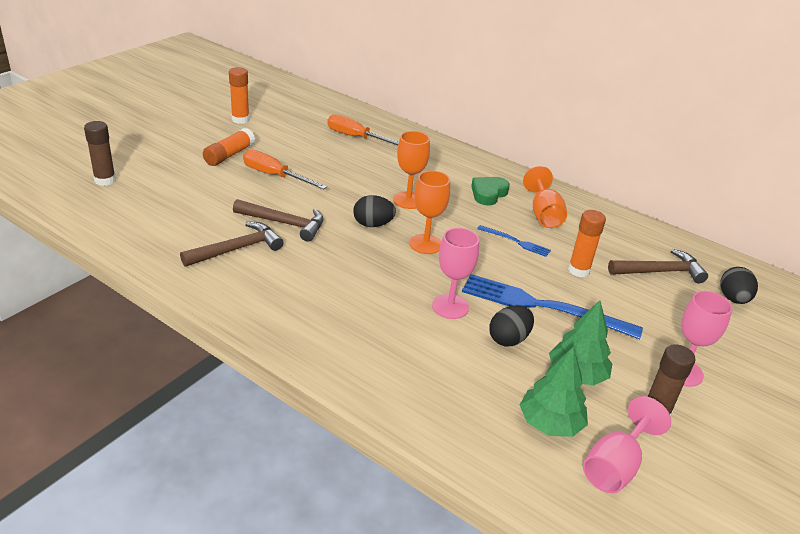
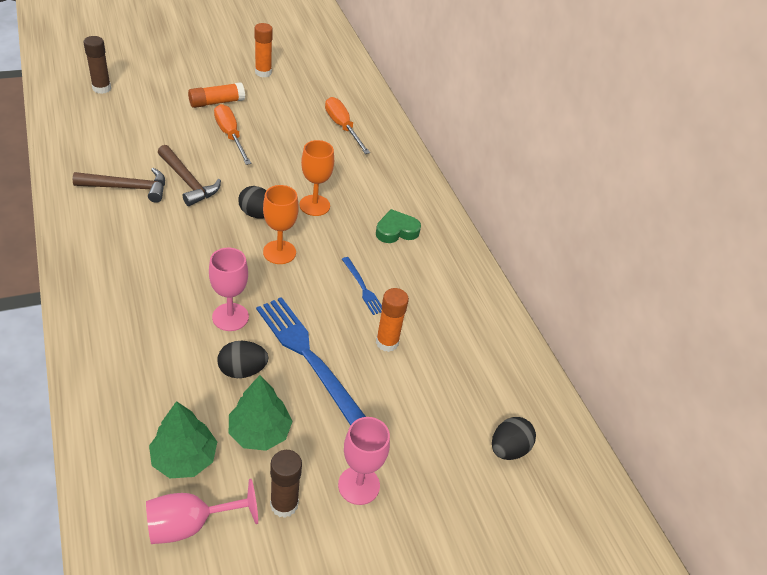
camera: 30 degrees right, 10 degrees up
(543, 214) = (424, 274): orange goblet -> none
(660, 272) = (467, 384): brown hammer -> none

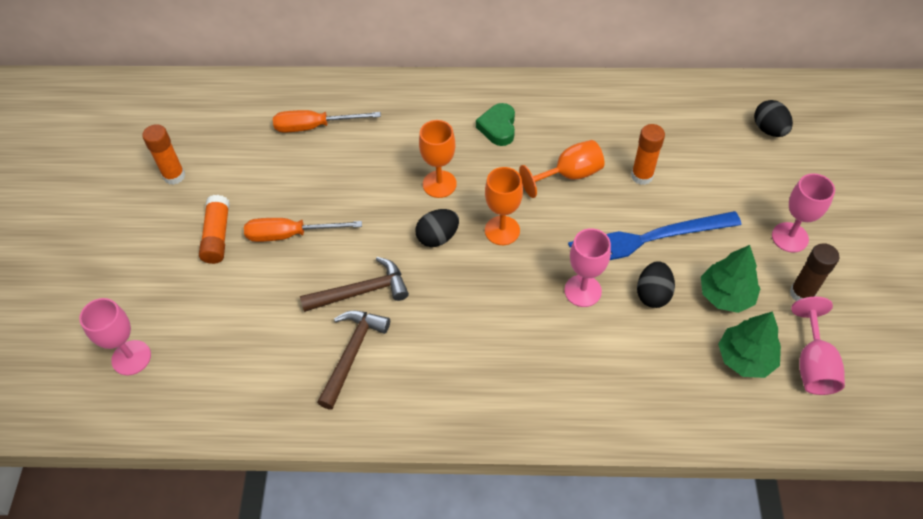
camera: 60 degrees left, 10 degrees up
(101, 88) = (131, 357): brown glue stick -> pink goblet
(363, 287) = (569, 175): blue fork -> orange goblet

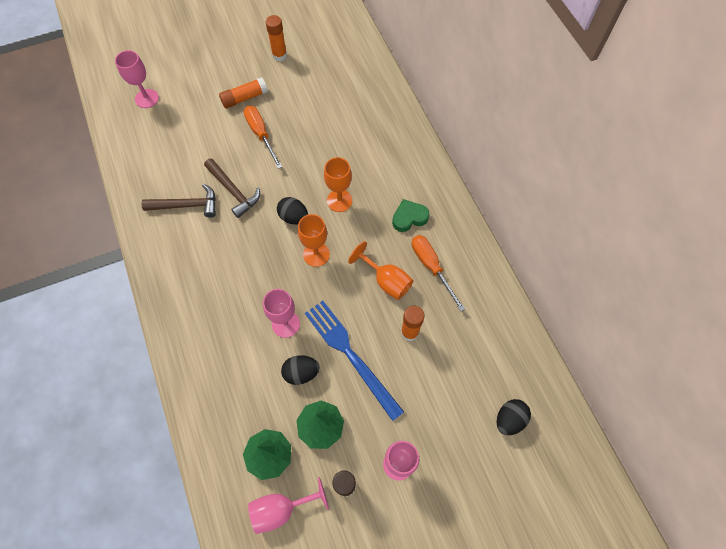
camera: 65 degrees right, 10 degrees up
(315, 126) = (354, 109): orange screwdriver -> orange screwdriver (431, 267)

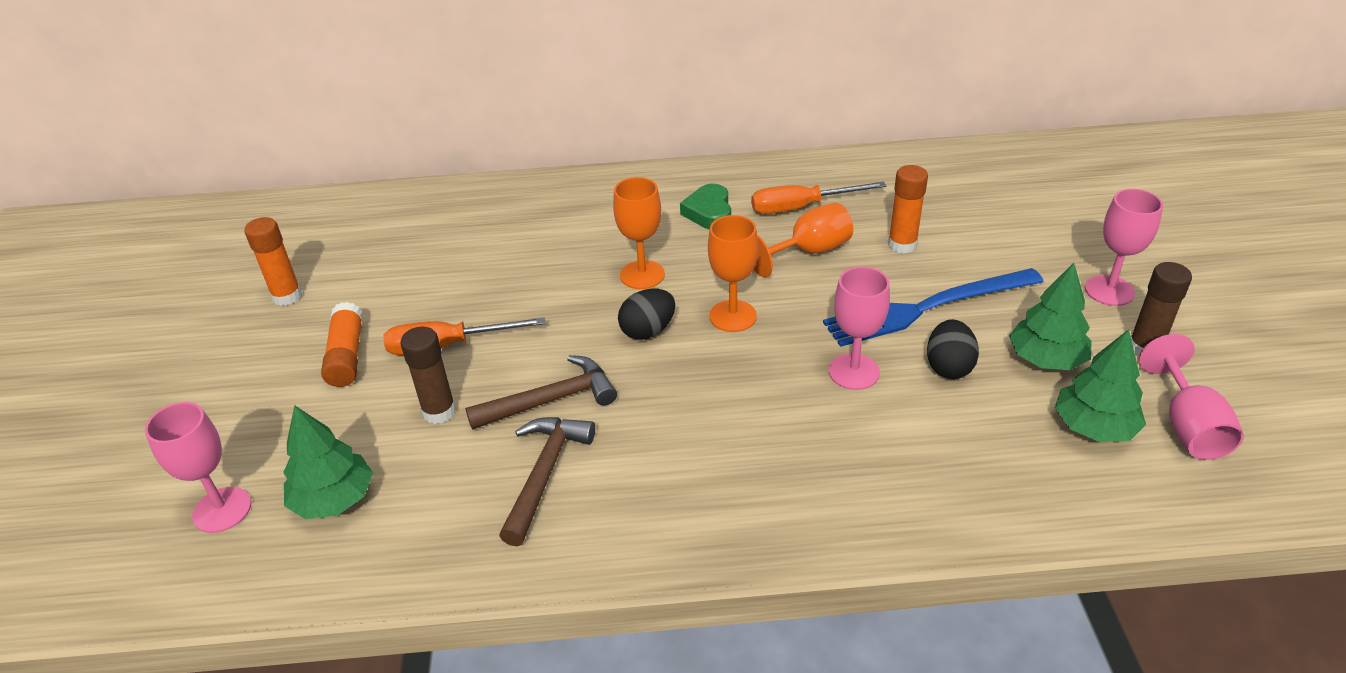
camera: 70 degrees left, 25 degrees down
(158, 133) = (334, 499): none -> green tree
(216, 149) = (439, 411): none -> brown glue stick
(509, 419) = (1047, 187): black egg -> none

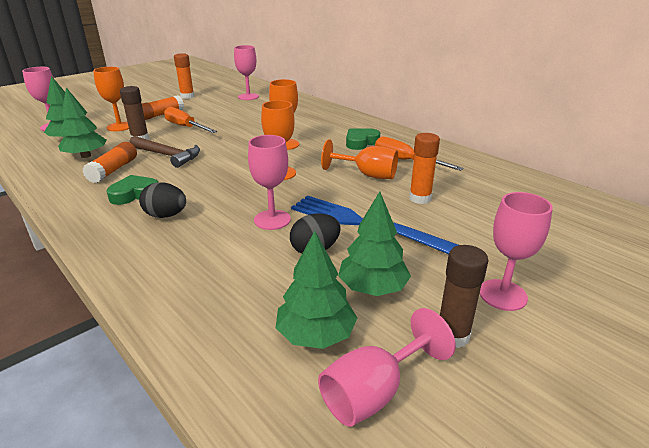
camera: 50 degrees right, 10 degrees down
(343, 421) = (120, 127): none -> orange goblet
(390, 233) = (248, 97): none -> pink goblet
(441, 494) = (86, 156): none -> green tree
(545, 474) = (113, 170): brown hammer -> orange glue stick
(648, 331) = (243, 159): black egg -> black egg (166, 215)
(661, 472) = (135, 194): none -> green heart

